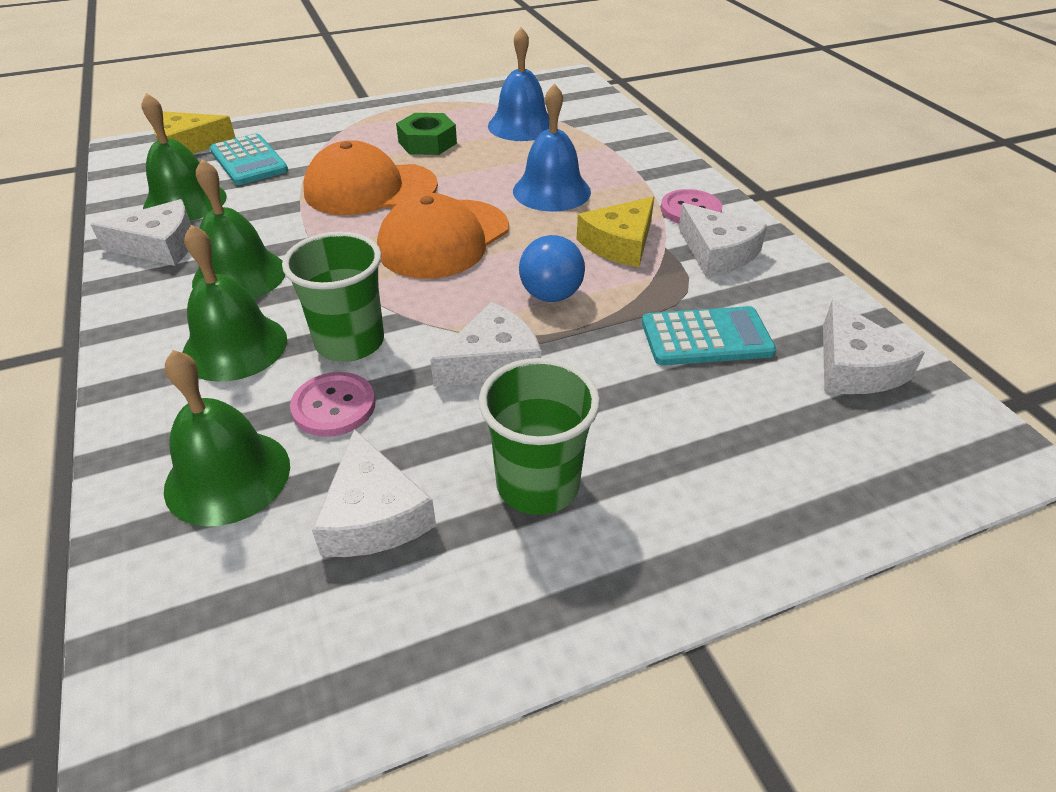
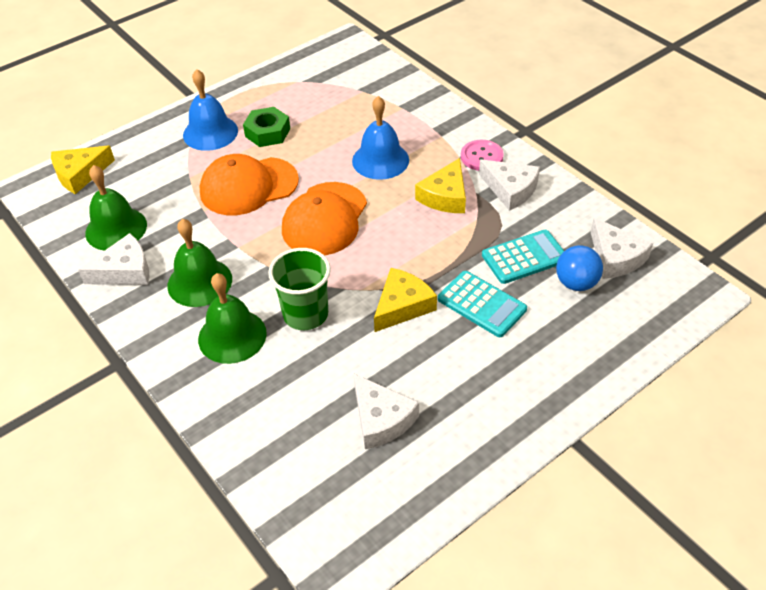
camera: 15 degrees left, 5 degrees up
(228, 476) = (284, 420): green bell -> none
(249, 161) = (139, 179): turquoise calculator -> turquoise calculator (482, 304)
(334, 406) = (321, 360): pink button -> none
(493, 361) = (402, 306): white cheese -> yellow cheese
(521, 125) = (331, 100): blue bell -> blue bell (210, 132)
(537, 484) = (463, 378): green cup -> none
(551, 295) = (417, 248): blue ball -> blue ball (576, 283)

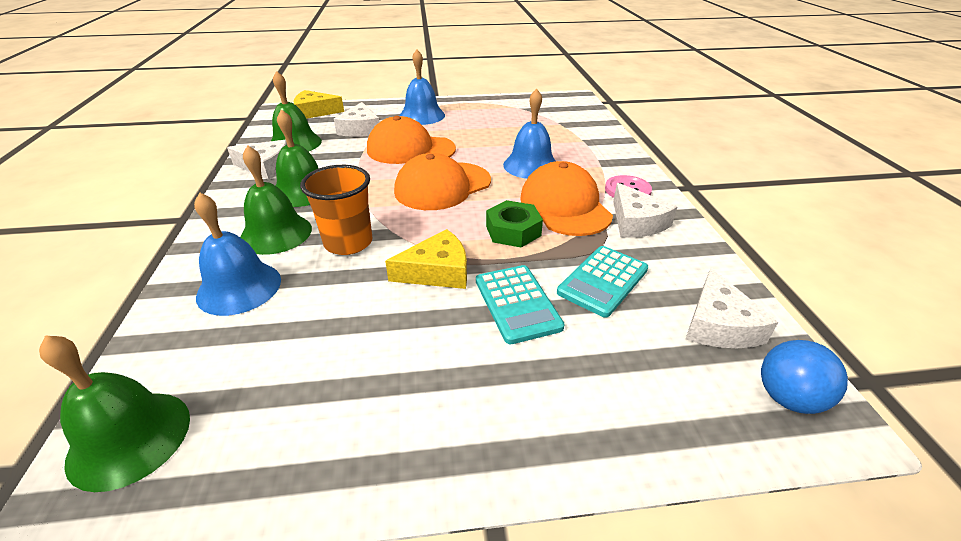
camera: 30 degrees right, 10 degrees down
(264, 395) = (239, 287): none -> blue bell
(267, 132) = (461, 126): green nut -> green nut (513, 231)
(305, 314) = (348, 243): green cup -> orange cup
(327, 520) = (129, 438): none -> green bell
(381, 419) = (303, 362): white cheese -> white cheese (360, 129)
(445, 196) = (564, 206): yellow cheese -> orange cap
(524, 257) = (603, 281): turquoise calculator -> turquoise calculator turned 120 degrees clockwise
(576, 283) = (646, 330): blue ball -> blue ball (788, 398)

